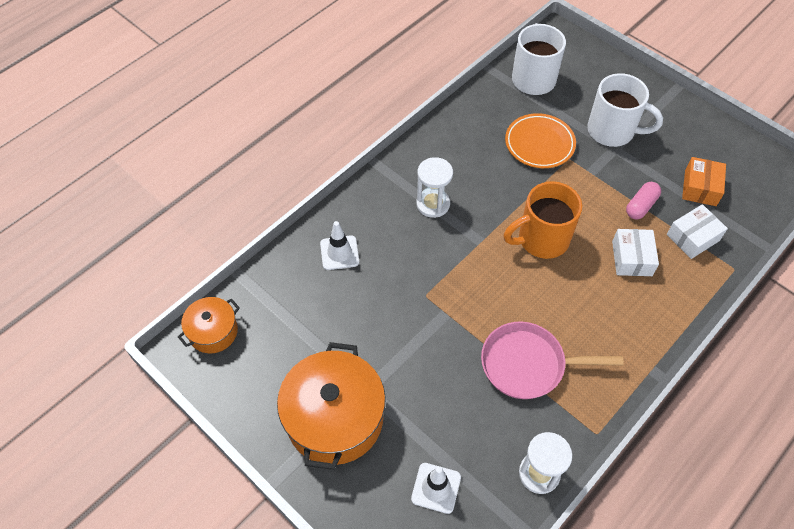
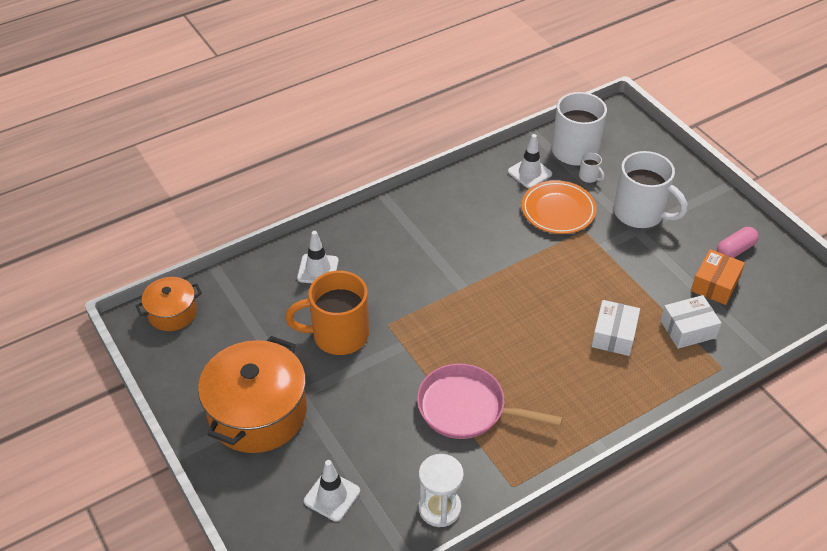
camera: 15 degrees right, 10 degrees down
(433, 204) = (427, 244): white hourglass -> none
(500, 110) = (529, 173): none -> white traffic cone
(541, 239) = (525, 298): orange mug -> orange mug (338, 335)
(555, 104) = (589, 177): none -> white mug
(641, 206) = (643, 288): pink capsule -> pink capsule (735, 250)

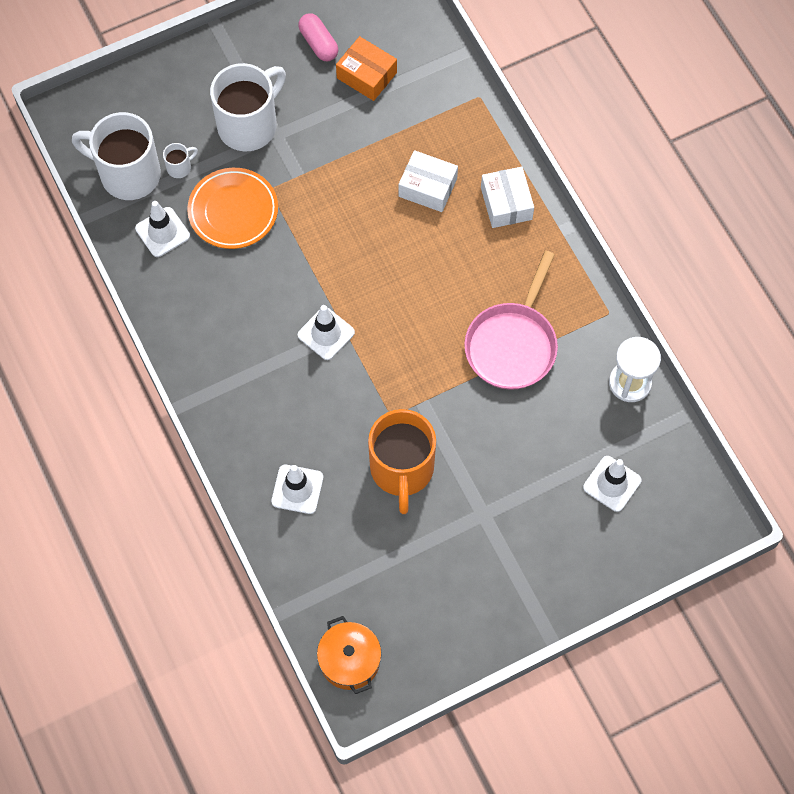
camera: 85 degrees left, 20 degrees up
(258, 413) = (504, 558): orange pot -> none
(457, 276) = (326, 333): none -> white traffic cone
(688, 329) = (426, 115): white box -> white box (506, 203)

